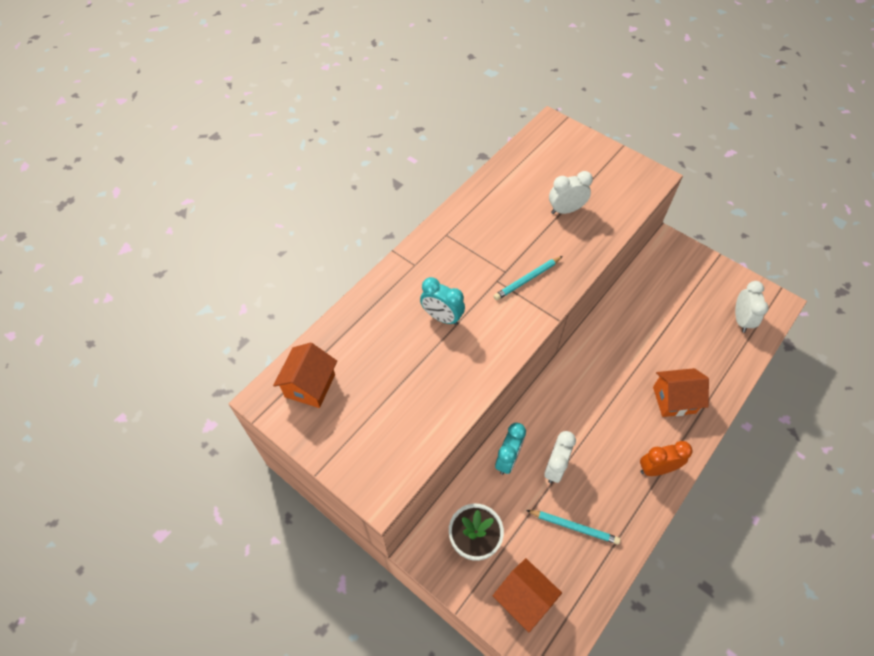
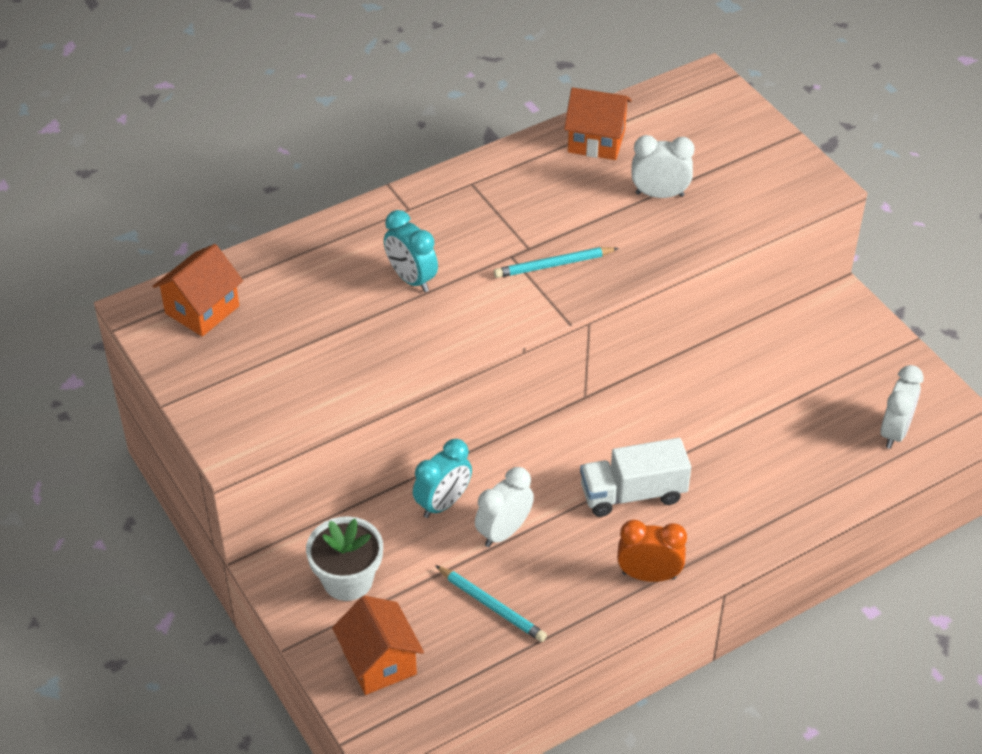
camera: 20 degrees right, 10 degrees down
(618, 412) = (633, 494): none -> white truck
(674, 400) = (725, 502): orange house -> orange house (596, 141)

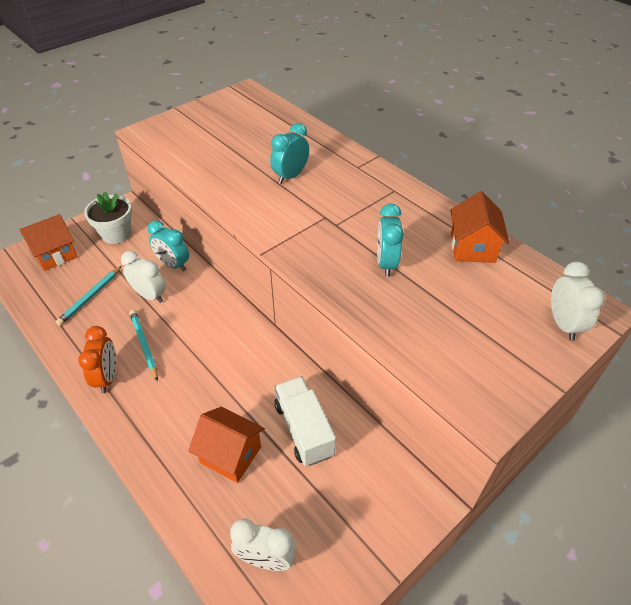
camera: 80 degrees right, 0 degrees up
(202, 310) = (248, 108): orange house -> orange house (230, 454)
(553, 265) = (321, 239): turquoise pencil -> turquoise pencil (144, 345)
(609, 216) = (386, 263): none -> turquoise clock
(633, 494) = (183, 360): white truck -> white truck (304, 429)
(659, 194) = (424, 291): white clock -> white clock (563, 324)

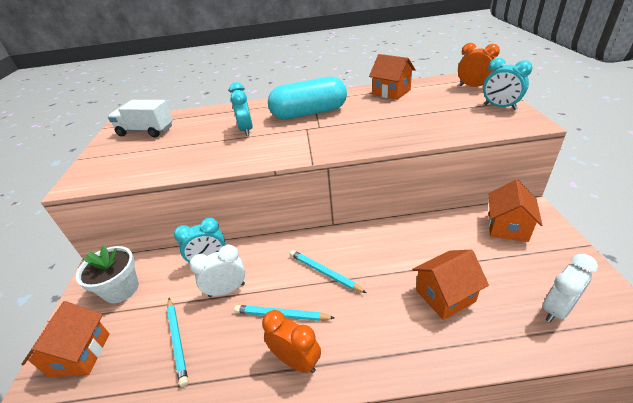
camera: 50 degrees left, 10 degrees down
(206, 349) = (324, 272): none -> turquoise pencil
(304, 429) = (444, 244): white truck -> white truck (146, 131)
(360, 202) = (309, 113): none -> turquoise capsule
(374, 482) = (507, 227): none -> orange house
(386, 263) = (376, 120): turquoise clock -> turquoise clock (500, 107)
(563, 324) = (473, 87): white clock -> orange clock

